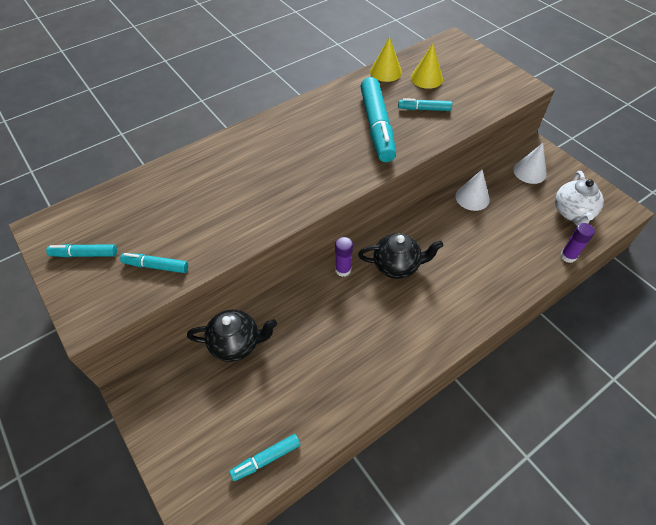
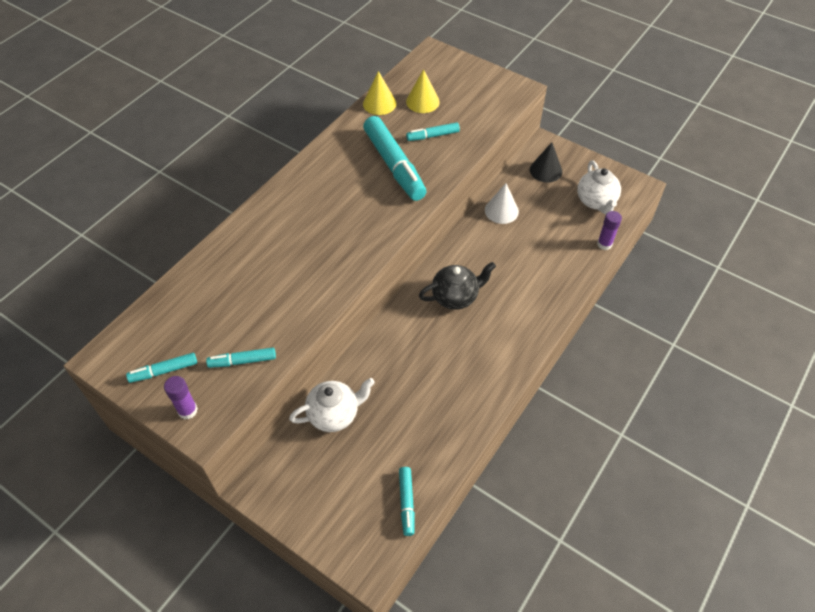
camera: 20 degrees left, 0 degrees up
(236, 344) = (334, 414): black teapot -> white teapot
(266, 459) = (406, 503): turquoise marker -> turquoise marker turned 45 degrees counterclockwise
(343, 270) = (406, 315): purple glue stick -> purple glue stick (187, 410)
(529, 172) = (546, 170): white cone -> black cone

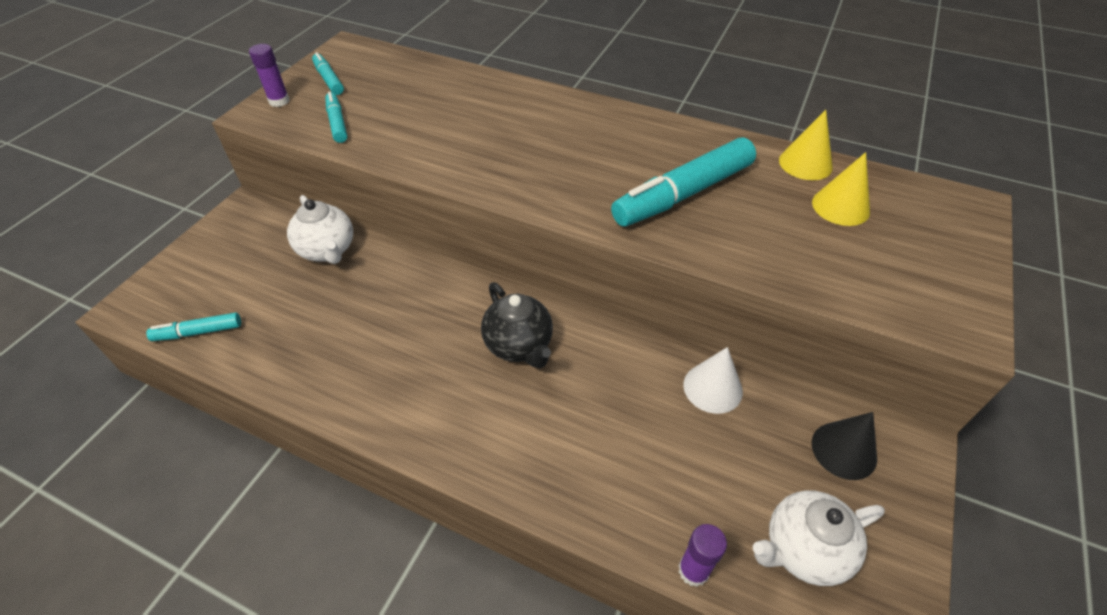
camera: 80 degrees right, 5 degrees down
(432, 136) = (768, 226): turquoise marker -> none

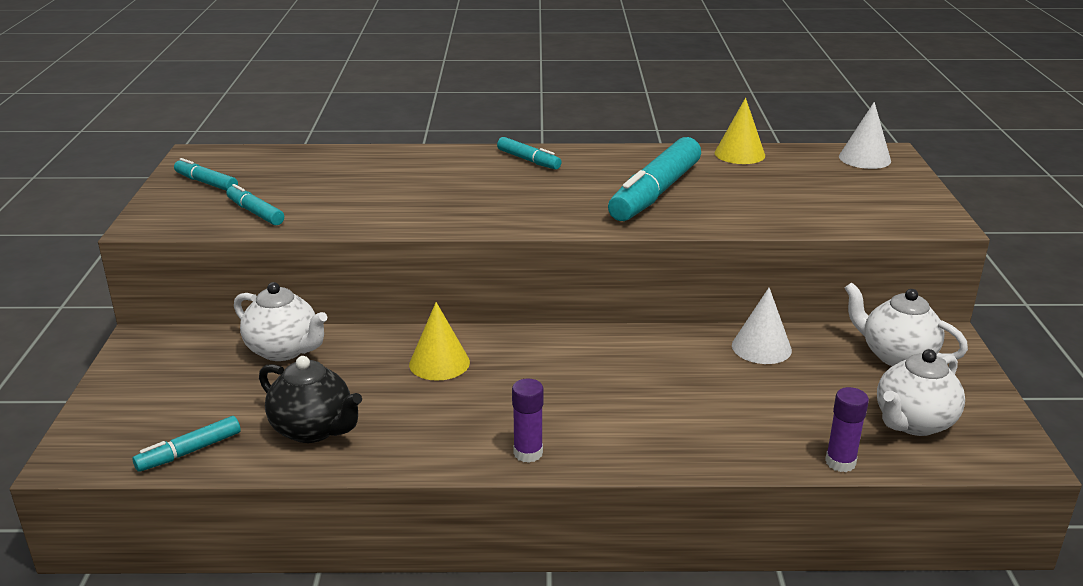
camera: 25 degrees left, 20 degrees down
(279, 101) = (165, 209): purple glue stick -> purple glue stick (528, 453)
(519, 345) = (561, 367): black teapot -> black teapot (313, 429)
(597, 119) = (528, 160): none -> turquoise marker
(840, 206) = (790, 174): yellow cone -> yellow cone (439, 363)
(844, 450) = (896, 356): black cone -> white teapot
(940, 206) = (864, 158): none -> white cone

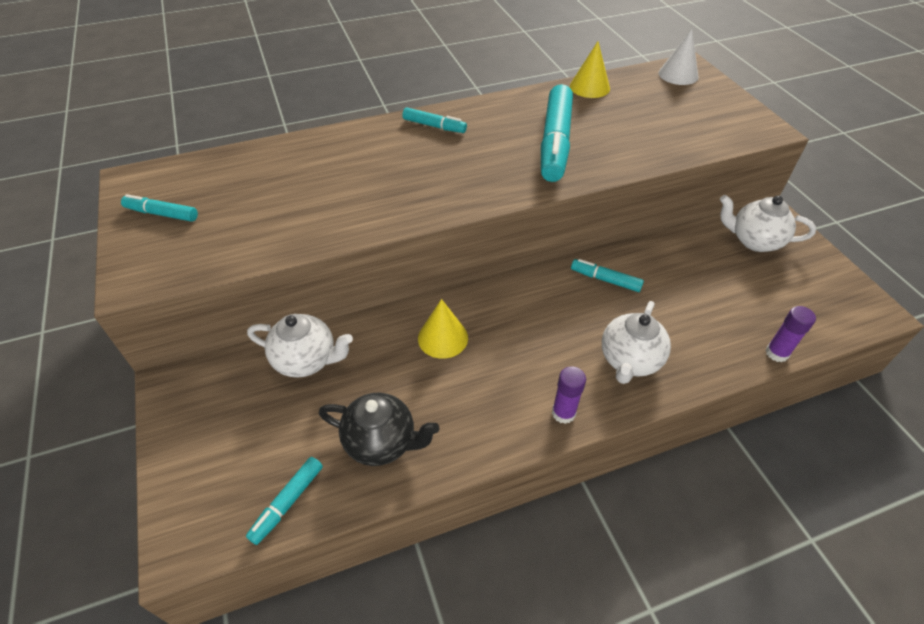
camera: 20 degrees left, 20 degrees up
(255, 212) = (232, 241): turquoise marker -> turquoise marker (605, 280)
(761, 347) = (665, 256): white cone -> none
(913, 423) = (799, 301): white teapot -> white teapot (629, 361)

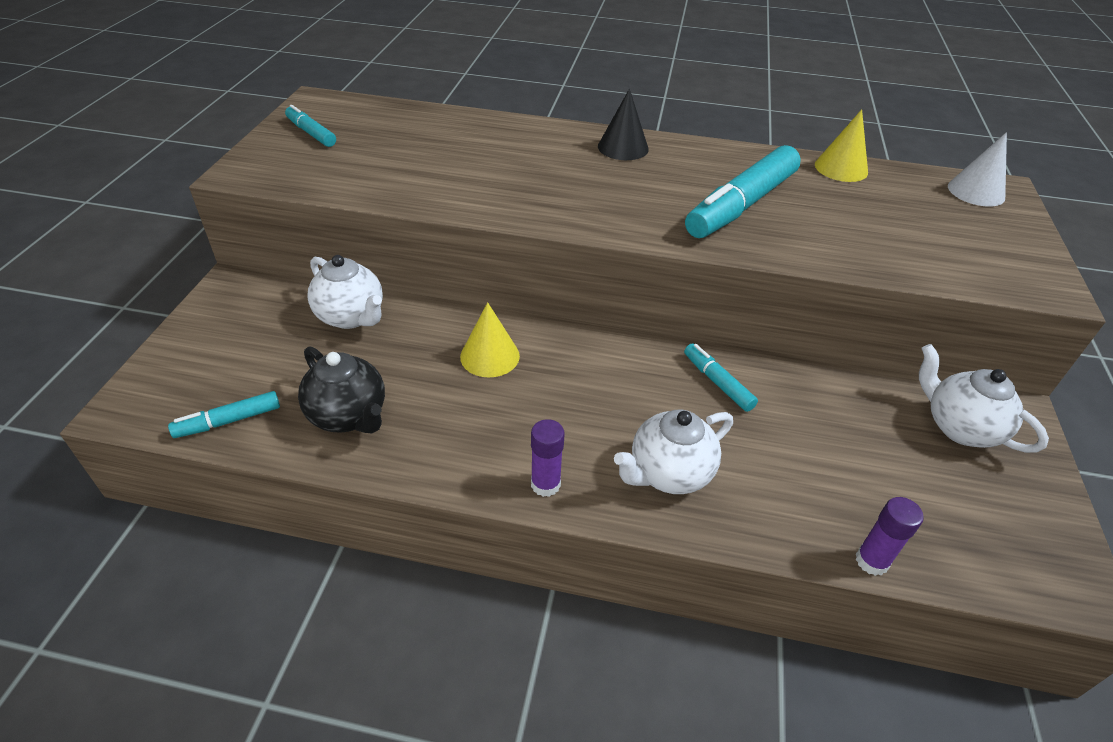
camera: 30 degrees right, 5 degrees down
(434, 126) = (623, 147): turquoise marker -> black cone

